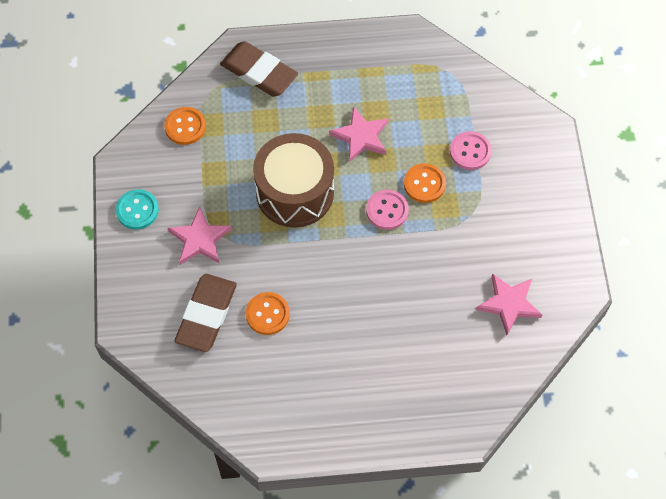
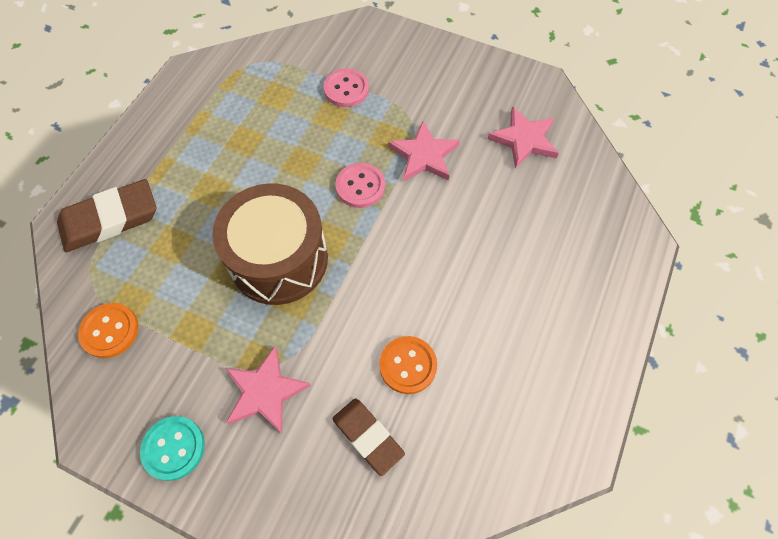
camera: 60 degrees left, 0 degrees up
(206, 315) = (368, 436): brown eraser -> brown eraser, size x0.66
(360, 136) = (261, 166): pink star -> pink star (424, 155)
(424, 184) = (354, 141): orange button -> none

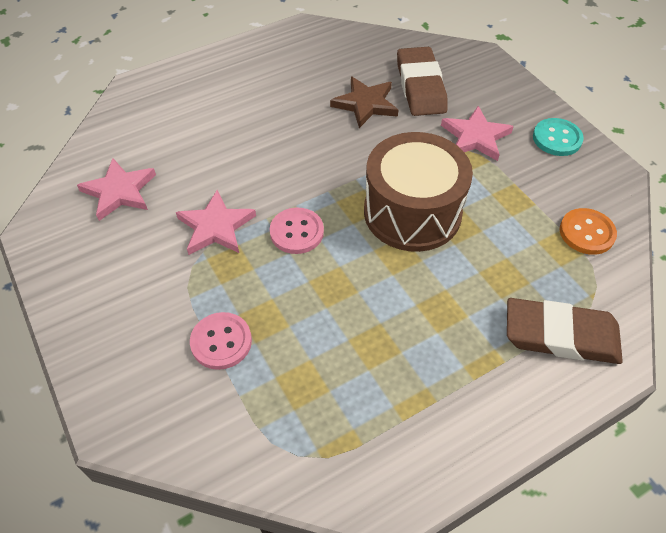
camera: 145 degrees left, 10 degrees down
(368, 436) = (420, 86): brown eraser -> brown eraser, size x1.51
(408, 365) = (365, 104): orange button -> brown star

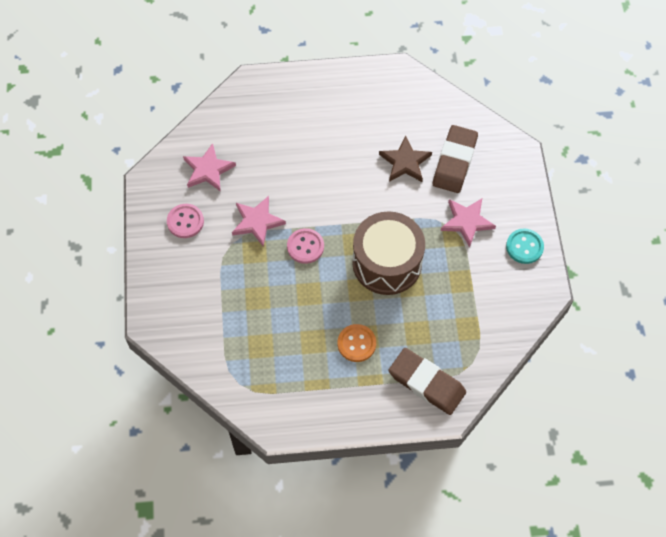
camera: 25 degrees right, 10 degrees up
(221, 342) = (227, 301): pink button -> pink button (185, 221)
(586, 233) = (492, 325): orange button -> orange button (356, 343)

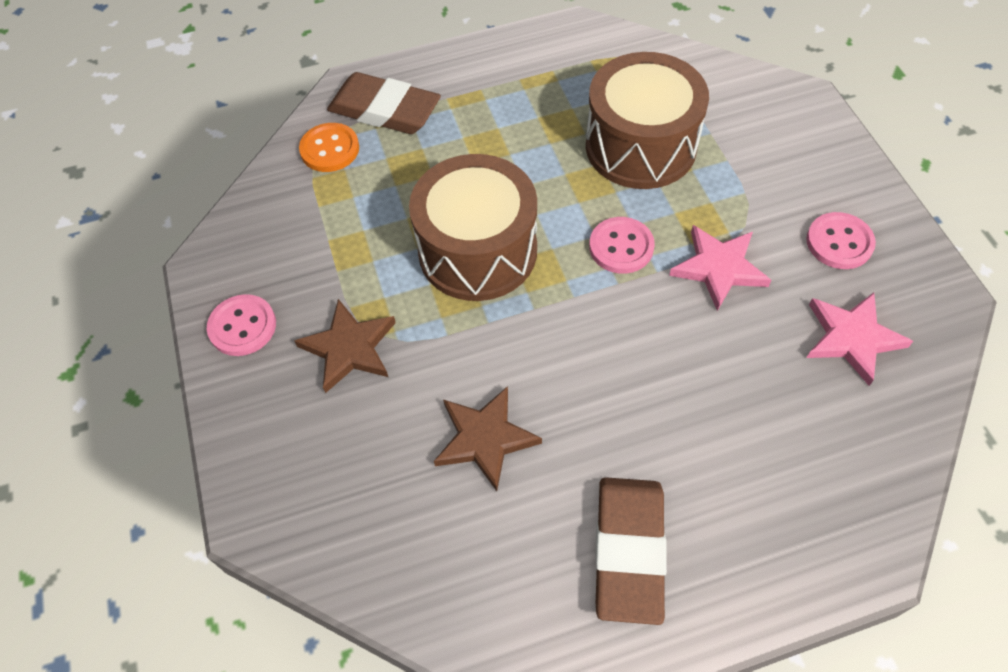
camera: 170 degrees right, 5 degrees down
(269, 312) = (640, 146): none -> brown drum
(356, 343) = (496, 134): orange button -> orange button (330, 149)
(454, 161) = (386, 462): brown eraser -> brown eraser (629, 550)
(466, 222) = (349, 348): pink star -> brown star
(524, 247) = (242, 326): turquoise button -> pink button

